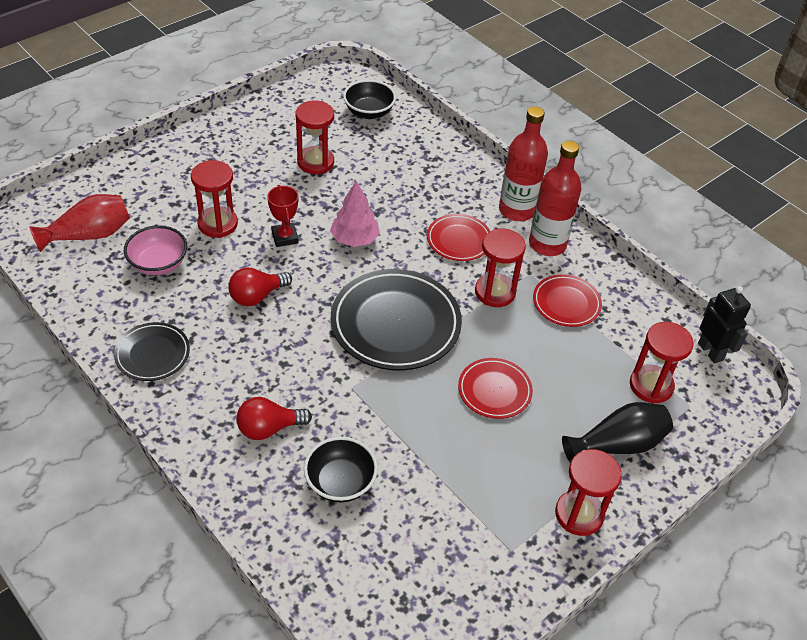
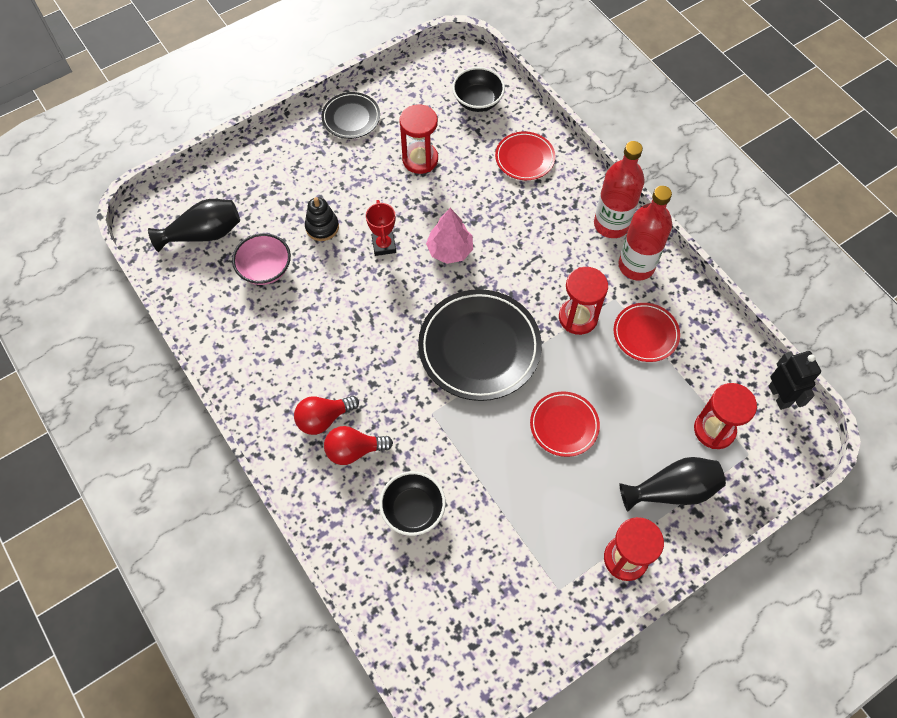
camera: 10 degrees right, 15 degrees up
(89, 235) = (203, 234): red vase -> black vase
(152, 354) = (255, 366): black plate -> black plate (351, 118)
(217, 224) = (322, 227): red hourglass -> black stacking toy
(257, 296) = (353, 309): red light bulb -> red light bulb (323, 418)
(459, 240) = (550, 257): red plate -> red plate (524, 158)

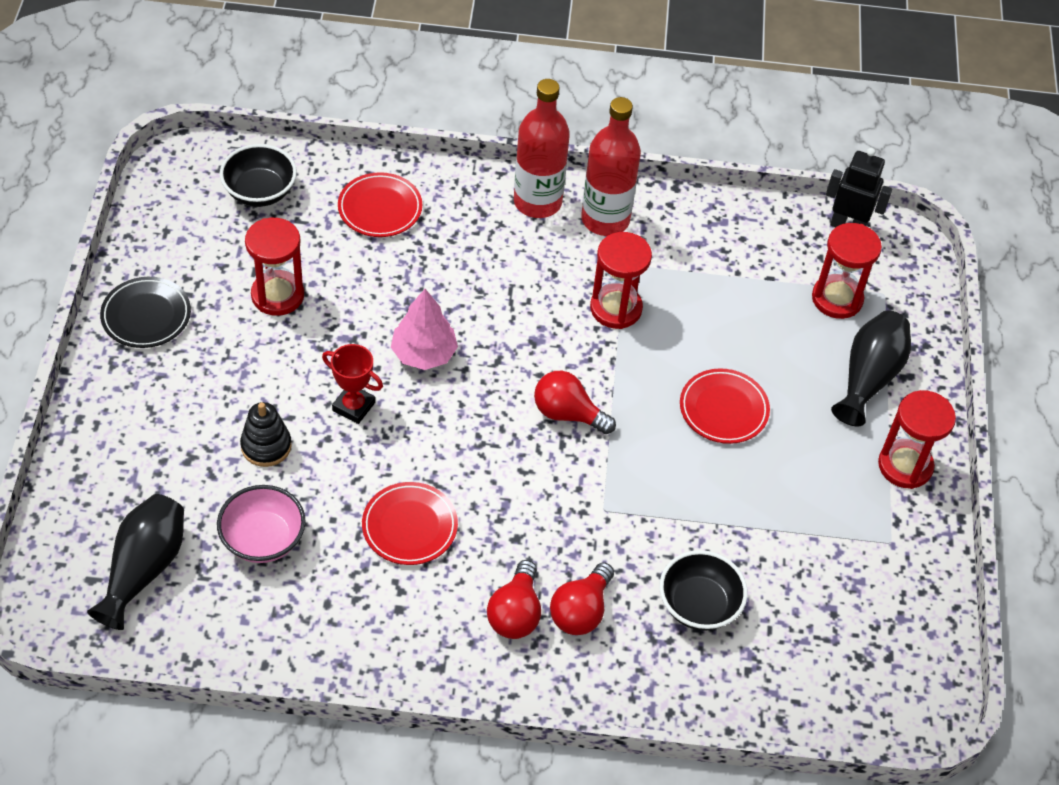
camera: 55 degrees left, 10 degrees down
(479, 347) = (567, 414): black plate -> red light bulb
(645, 334) = (687, 271): red plate -> red plate (409, 526)

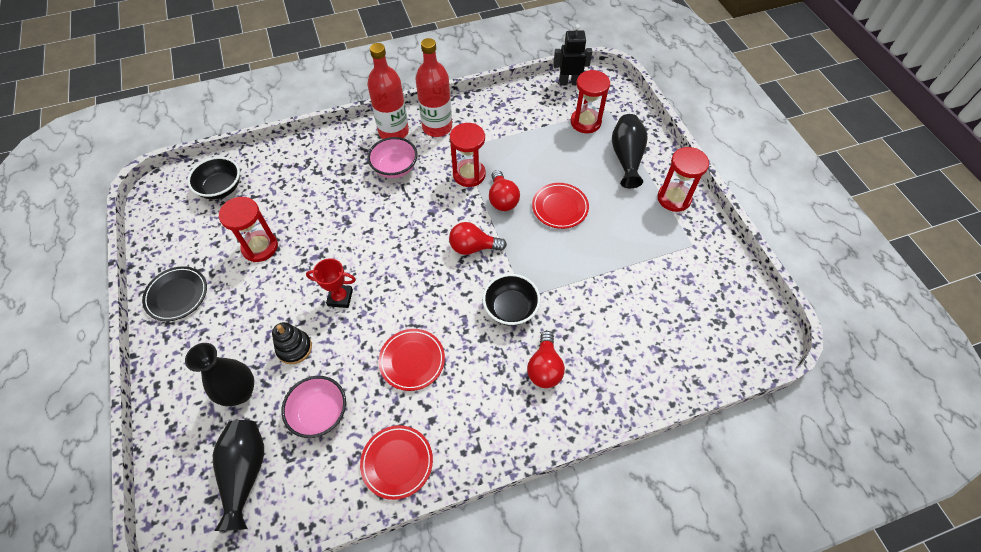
camera: 20 degrees left, 5 degrees up
(176, 471) = (240, 392): none -> black vase
(380, 208) = (301, 170): red plate -> red plate (397, 462)
(424, 353) = (369, 246): pink tree -> none
(513, 257) = (395, 168): none -> pink bowl
(515, 613) = (506, 388): red light bulb -> red light bulb (502, 199)
(698, 605) = (610, 331): black bowl -> black bowl (510, 308)

